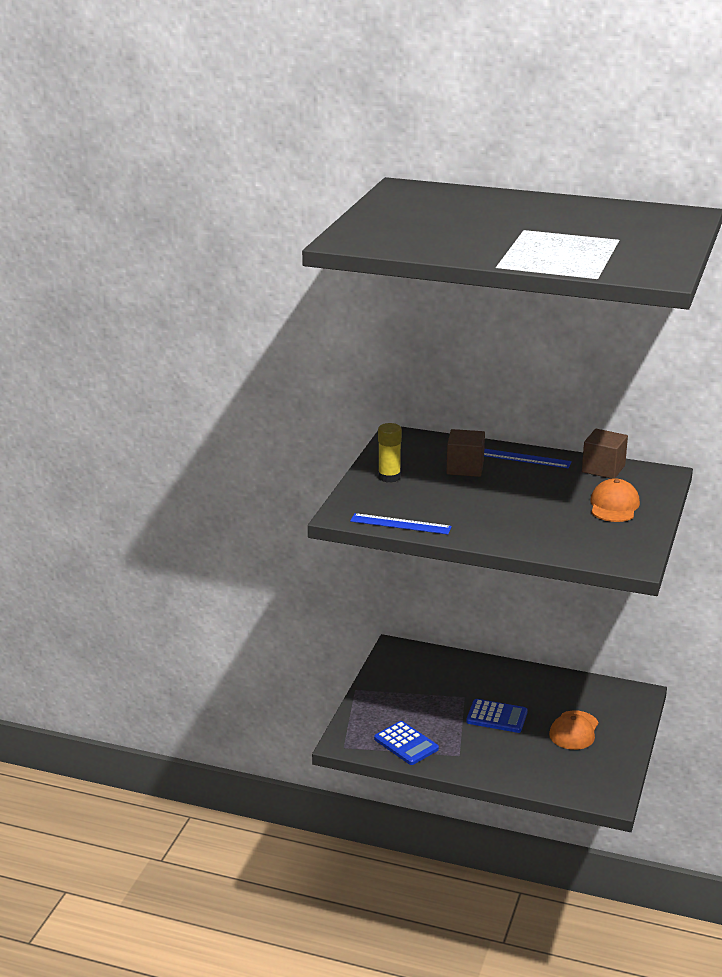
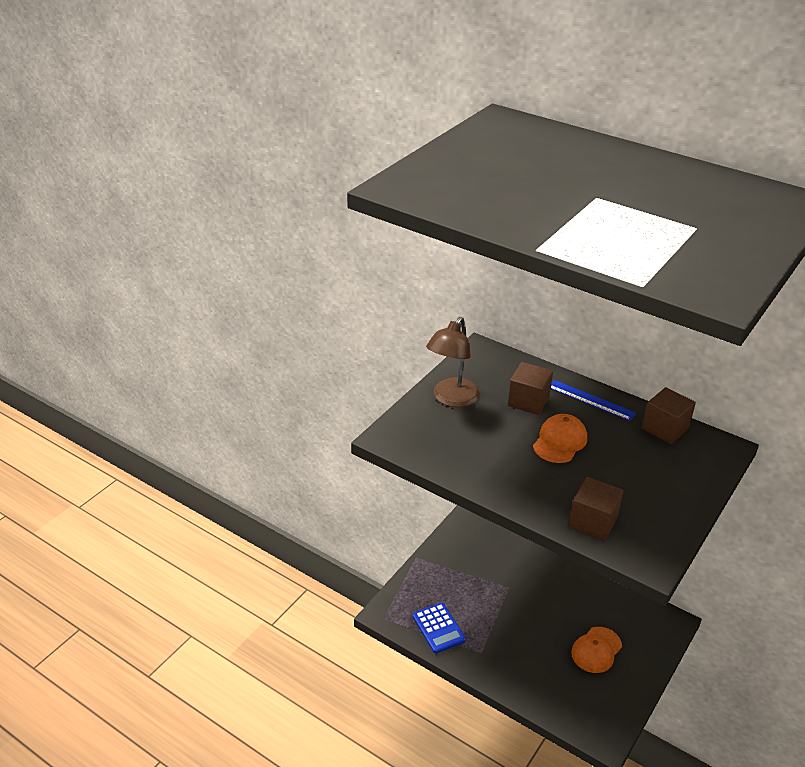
camera: 15 degrees right, 10 degrees up
(389, 477) = (451, 399): yellow glue stick -> brown lamp
(400, 524) = (437, 460): blue ruler -> none
(497, 717) = (530, 617): blue calculator -> none
(569, 544) = (593, 522): none -> brown cube
(614, 506) = (658, 479): orange cap -> orange cap (560, 441)

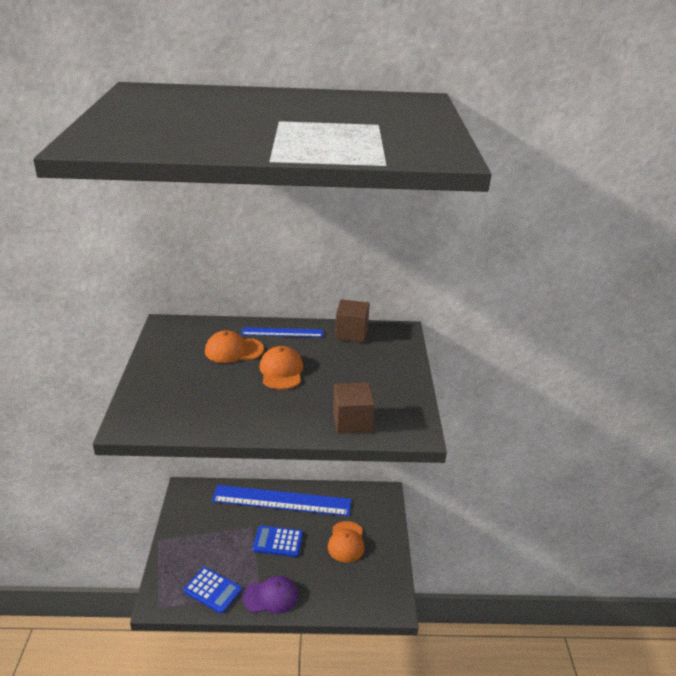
camera: 35 degrees left, 5 degrees down
(451, 399) = (166, 371): brown lamp -> none
(488, 662) = (271, 596): none -> purple cap
(526, 614) = (278, 541): none -> blue calculator
(528, 401) = (233, 350): brown cube -> orange cap
(555, 576) = (282, 500): none -> blue ruler

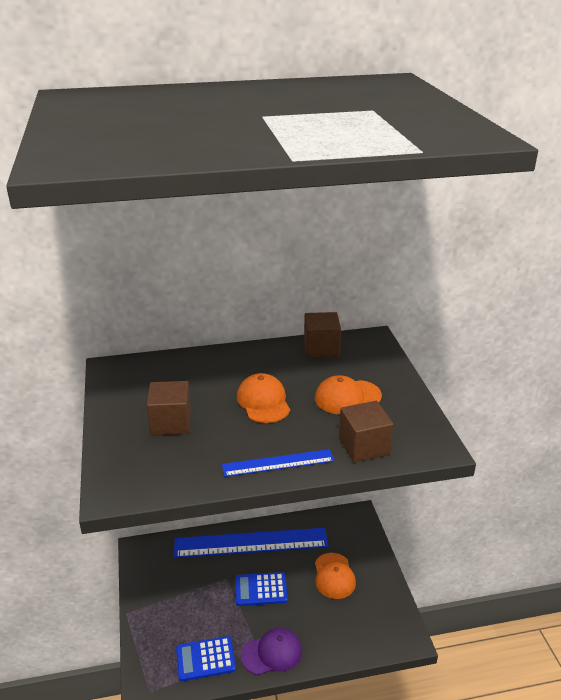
camera: 10 degrees left, 0 degrees up
(196, 377) = (171, 423): none -> brown cube
(212, 590) = (205, 659): blue calculator -> blue calculator turned 150 degrees clockwise
(233, 350) = (200, 386): orange cap -> orange cap (347, 397)
(282, 332) = (246, 358): blue ruler -> blue ruler (278, 463)

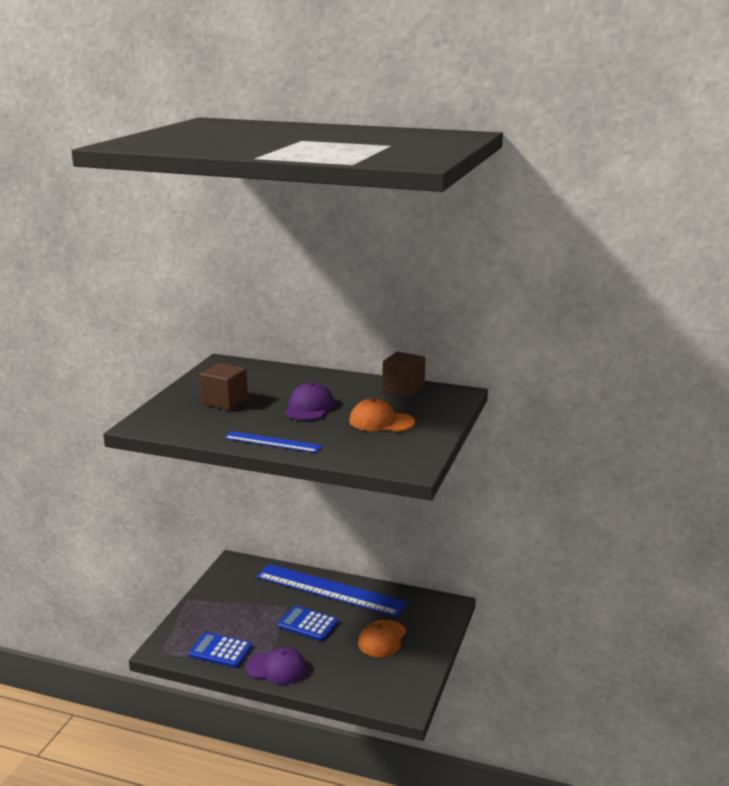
camera: 30 degrees right, 10 degrees down
(263, 402) = (309, 407): orange cap -> purple cap
(364, 446) = (352, 451): brown cube -> none

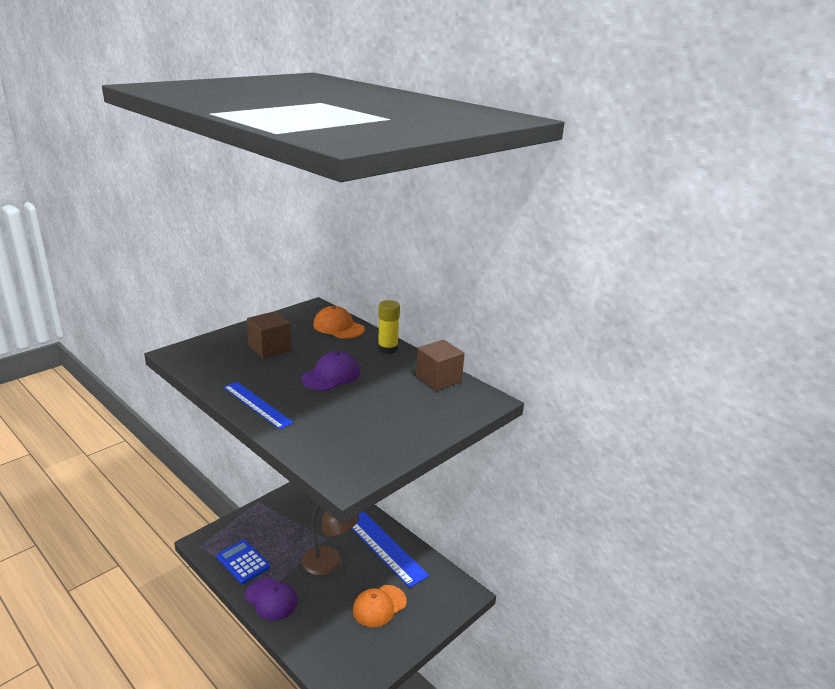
camera: 25 degrees right, 5 degrees up
(308, 624) = (329, 564): blue calculator -> brown lamp
(333, 378) = (387, 349): none -> yellow glue stick
(381, 421) = (377, 411): orange cap -> orange cap (338, 327)

